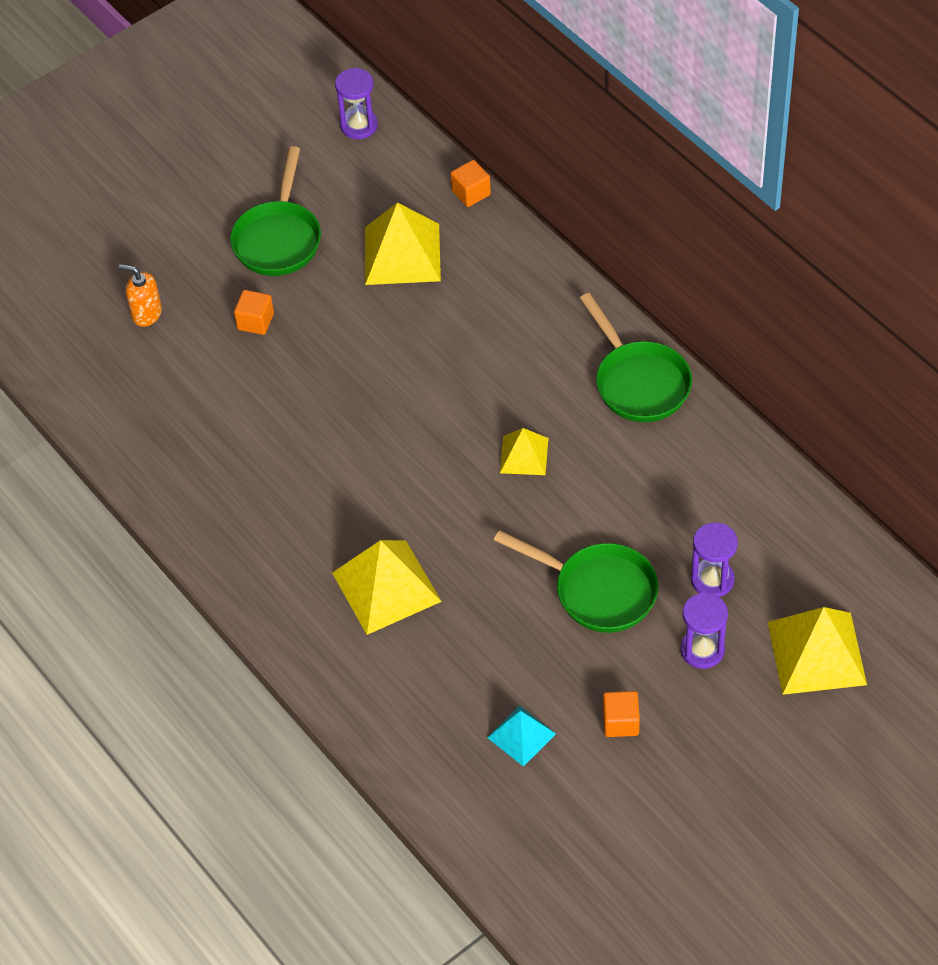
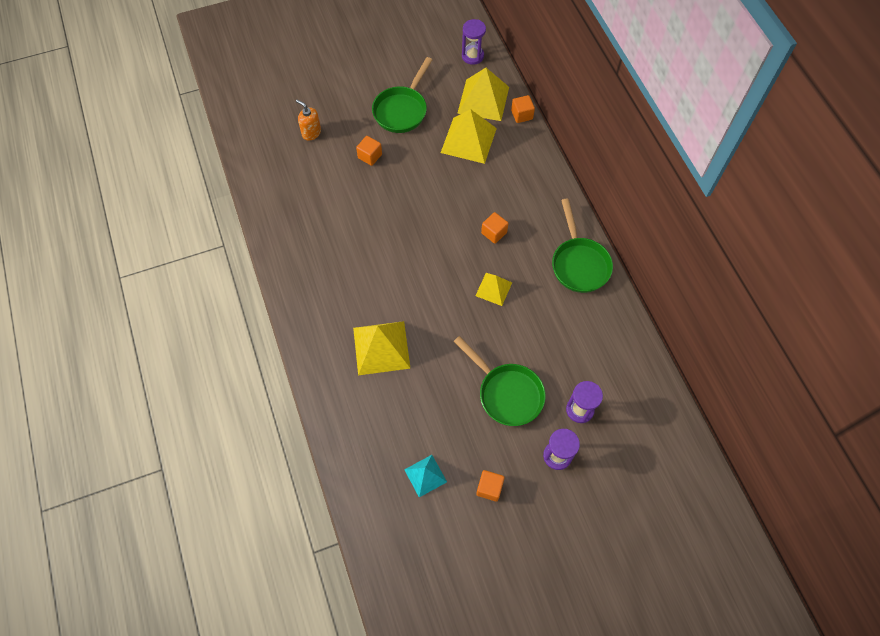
camera: 15 degrees right, 10 degrees up
(494, 376) = (494, 233): none -> orange cube
(817, 653) = (629, 483): yellow pyramid -> yellow pyramid (483, 100)

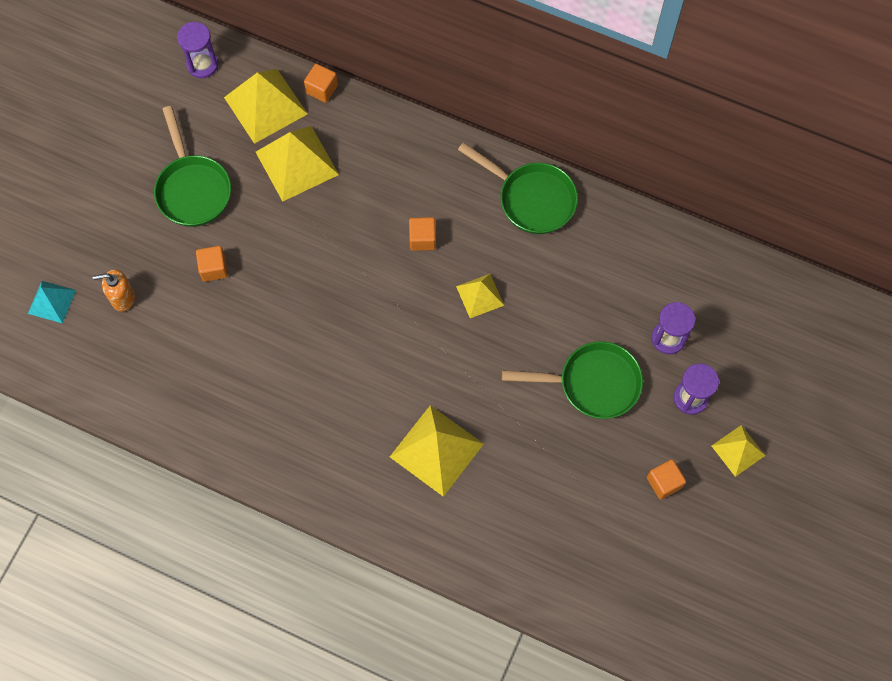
camera: 45 degrees left, 5 degrees up
(425, 475) = (600, 526): turquoise pyramid -> turquoise pyramid (52, 301)
(555, 513) = (738, 450): none -> yellow pyramid

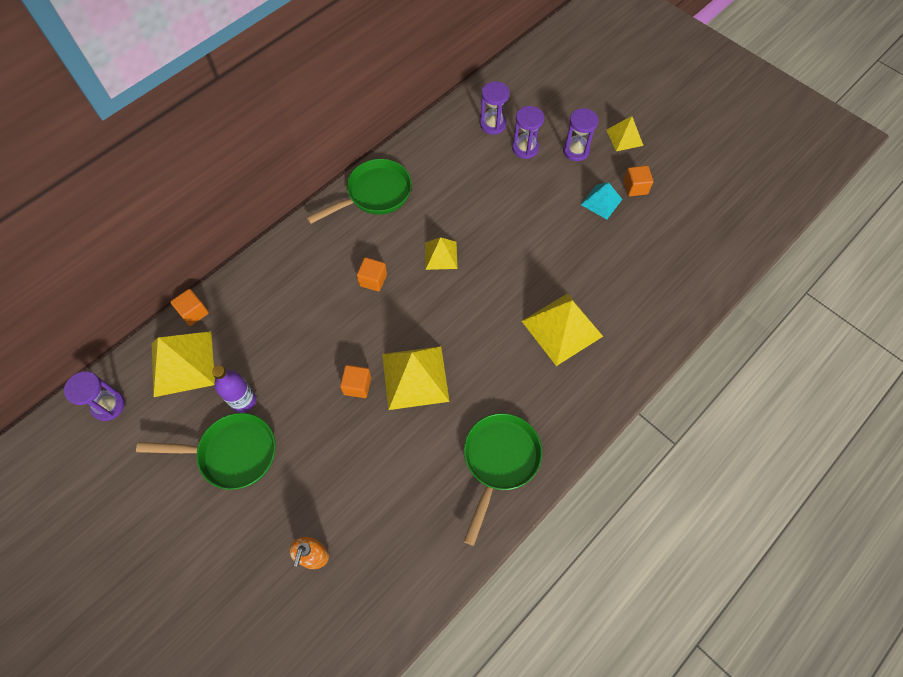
camera: 70 degrees left, 5 degrees down
(52, 301) = (285, 632): turquoise pyramid -> turquoise pyramid (601, 201)
(214, 268) = (322, 458): orange cube -> orange cube (357, 386)
(246, 175) = (243, 401): none -> purple bottle
(296, 163) = (253, 355): yellow pyramid -> yellow pyramid (415, 377)
(592, 383) = (543, 205): green pan -> green pan (499, 461)
(688, 290) = (493, 124): none -> purple hourglass

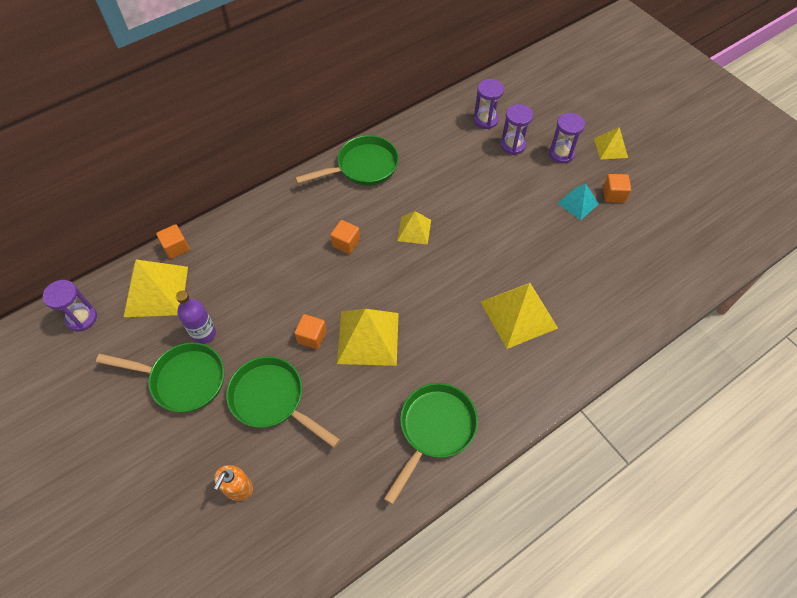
camera: 10 degrees right, 5 degrees down
(329, 458) = (272, 400): none -> green pan

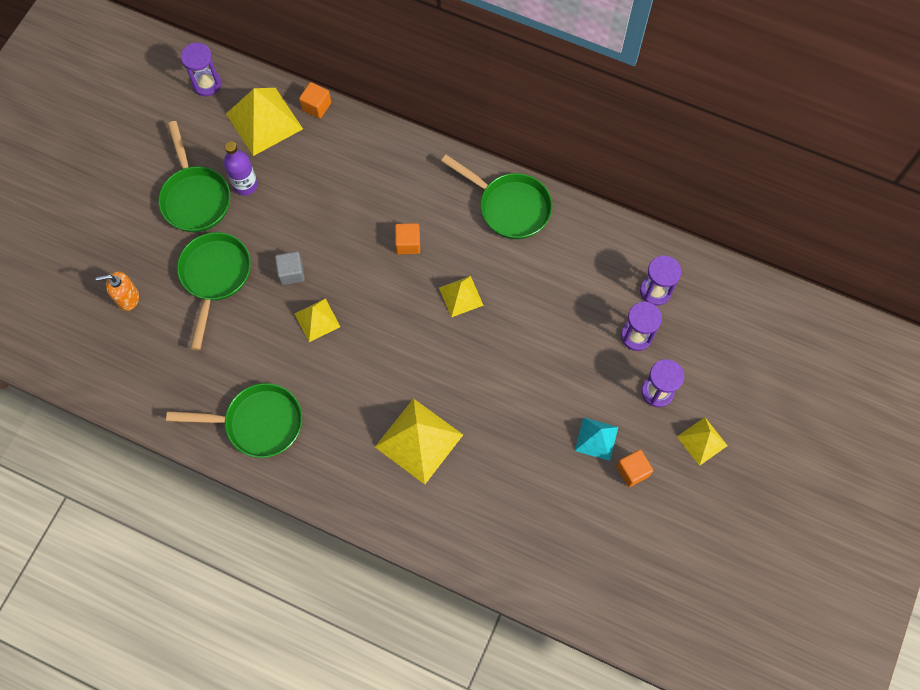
camera: 60 degrees right, 10 degrees up
(312, 337) = (291, 273): orange cube -> grey cube
(368, 338) = (317, 320): yellow pyramid -> yellow pyramid, size x0.57

